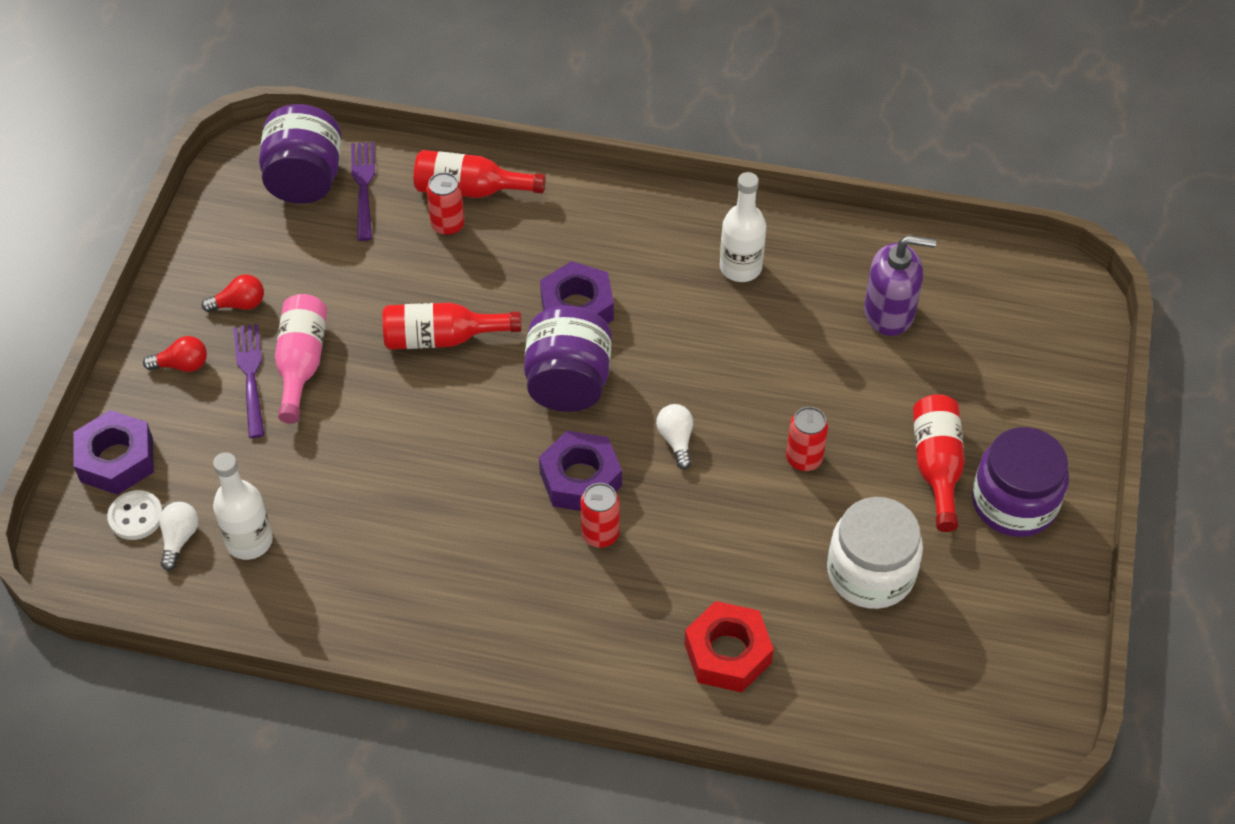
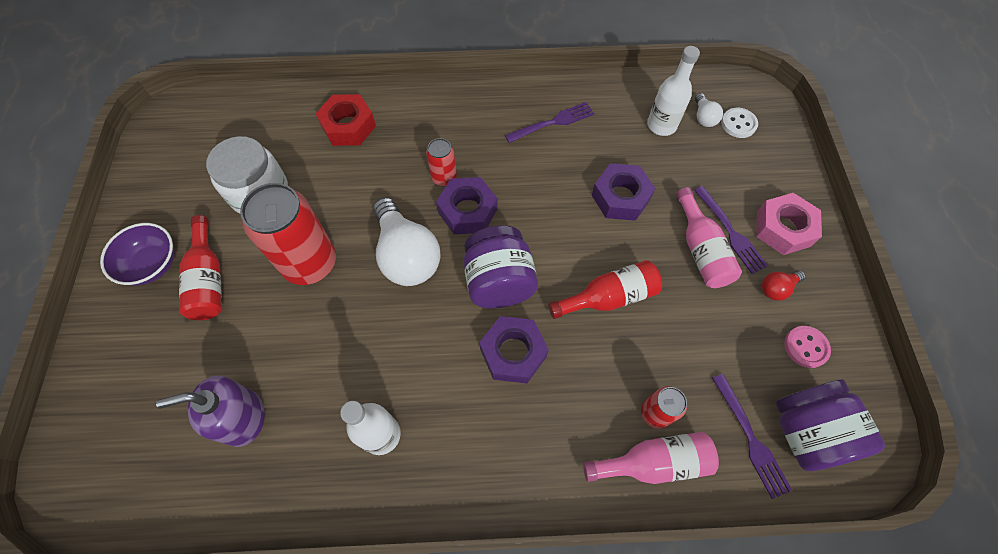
camera: 165 degrees right, 10 degrees up
(117, 460) = (776, 154): purple nut -> purple nut (620, 197)
(182, 365) = (783, 228): red light bulb -> pink nut
(250, 244) = (806, 347): none -> pink button
(408, 584) = (553, 122): none -> purple fork
(470, 190) = (653, 462): red bottle -> pink bottle
(676, 440) = (406, 255): white light bulb -> white light bulb, size x2.18
(804, 458) = (310, 263): red can -> red can, size x2.04
(1014, 502) = (152, 265): purple jar -> purple bowl

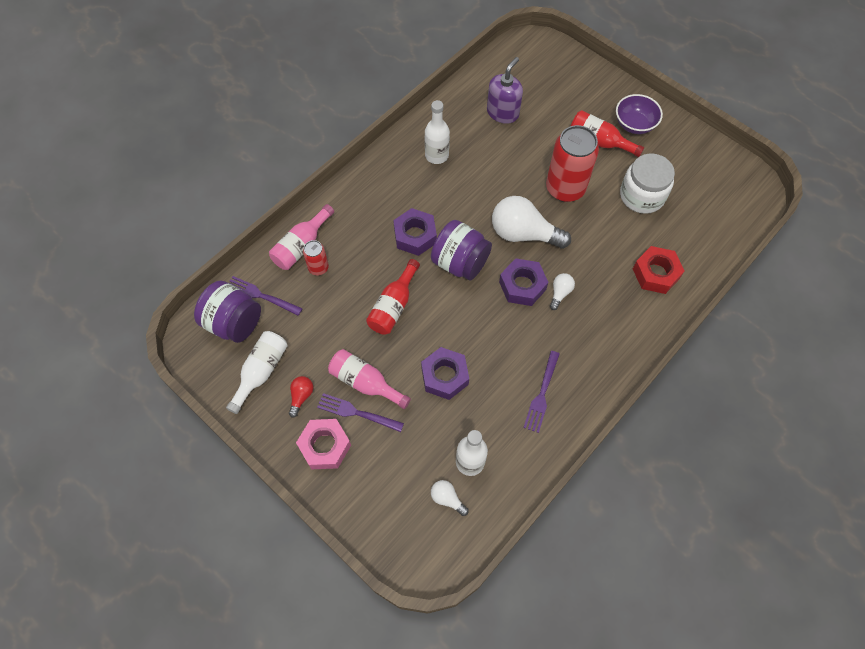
camera: 135 degrees right, 0 degrees up
(444, 177) = (560, 293): red can -> white light bulb
(738, 124) = (418, 516): white button -> none
(806, 347) = (261, 372): pink button -> white bottle

